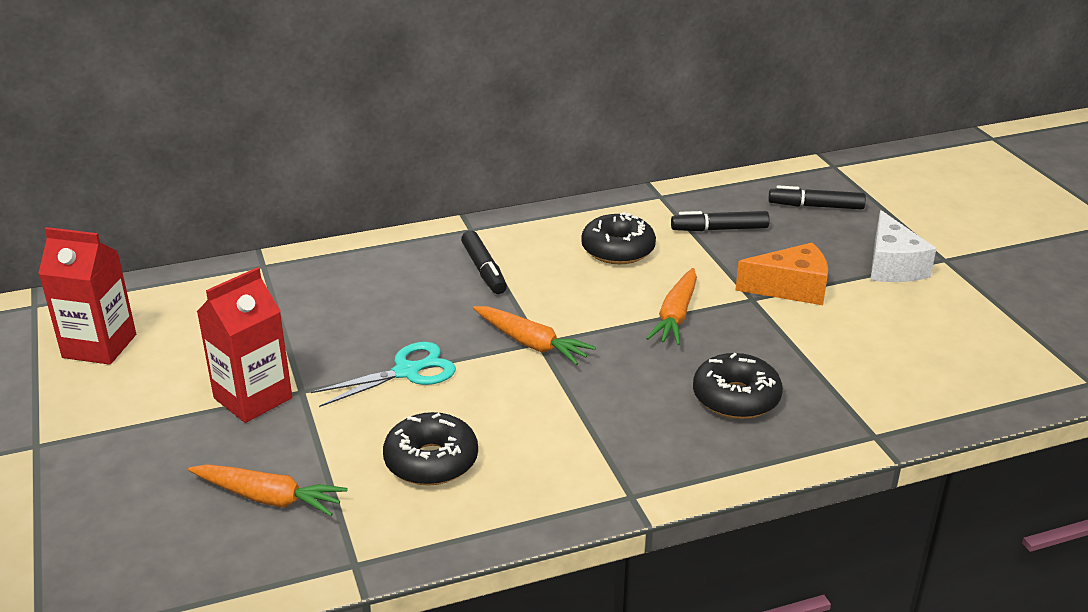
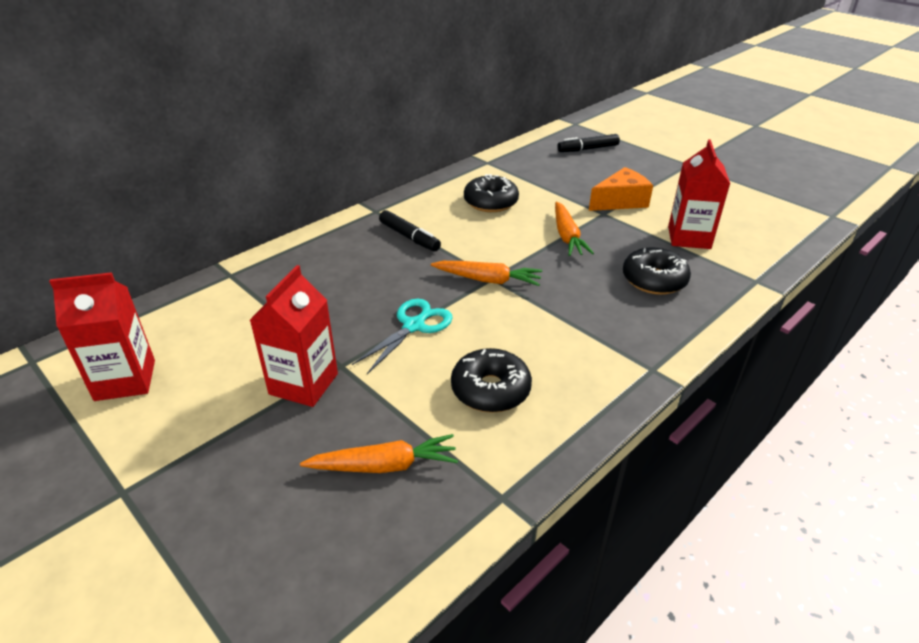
camera: 25 degrees left, 5 degrees up
(719, 229) = (543, 175): black marker -> none
(838, 358) = (689, 237): none -> red carton
(892, 266) = (664, 174): white cheese -> none

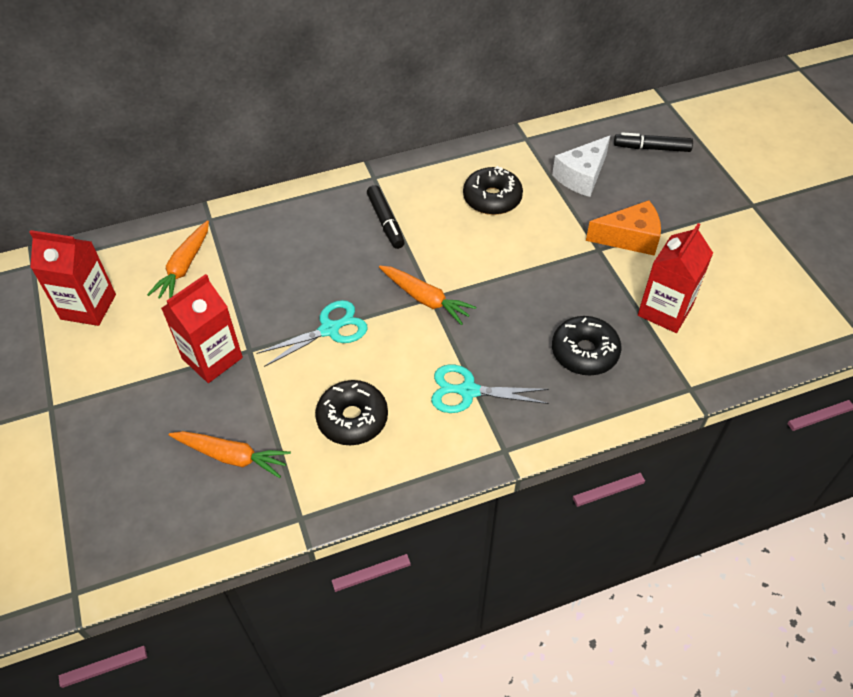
camera: 25 degrees right, 15 degrees up
(550, 174) = (581, 176): none -> white cheese
(567, 236) = (538, 268): orange carrot -> orange carrot (184, 266)
(582, 335) = (468, 391): none -> turquoise scissors

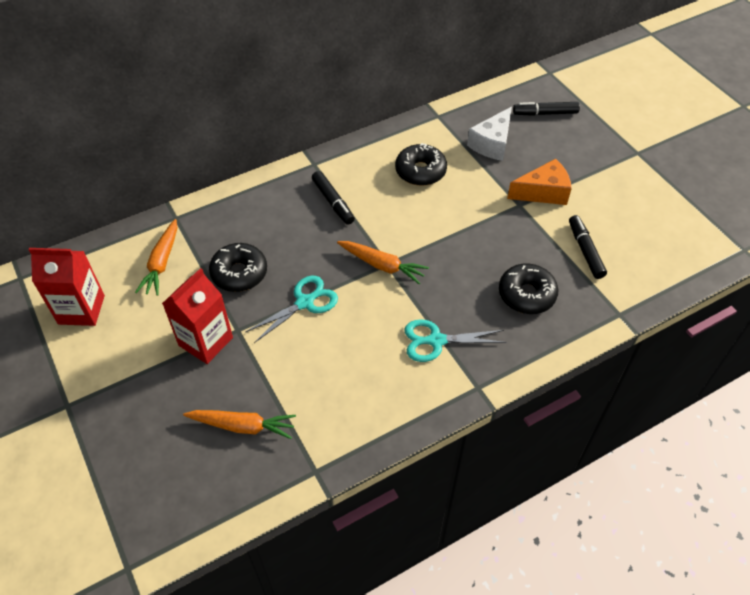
camera: 10 degrees left, 0 degrees up
(352, 419) = (342, 378): black donut -> black donut (239, 273)
(665, 310) = (585, 251): red carton -> black marker

